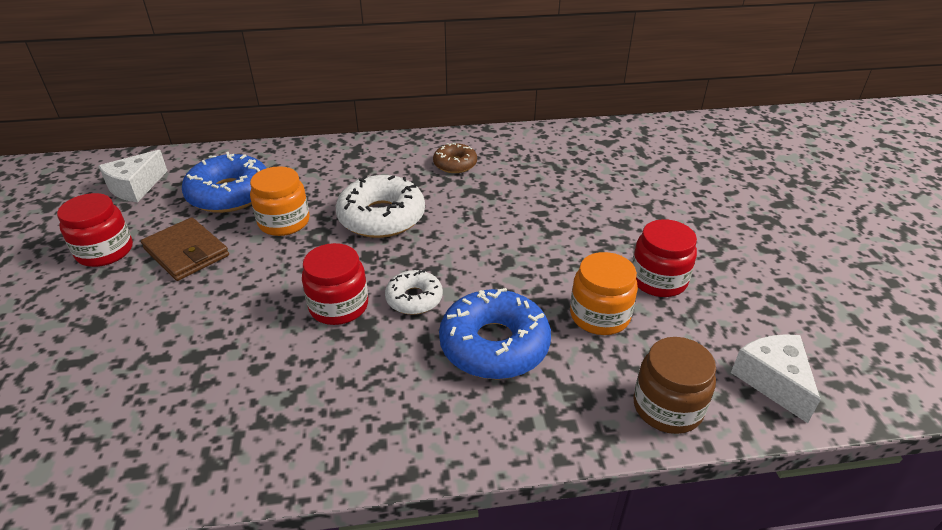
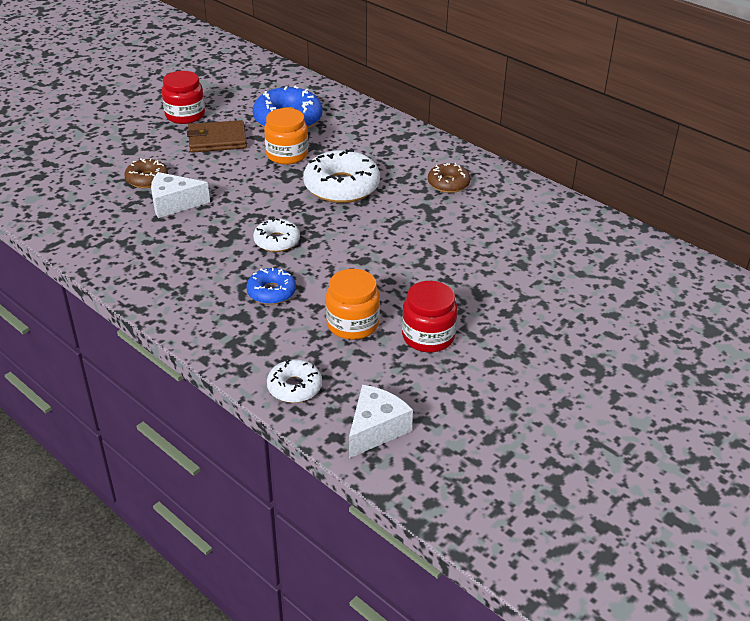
camera: 50 degrees right, 0 degrees up
(136, 187) = (250, 86): white cheese -> white cheese (174, 204)
(171, 339) = (147, 179): none -> brown donut
(186, 252) = (217, 140): brown wallet -> brown wallet turned 75 degrees clockwise
(339, 306) = (236, 217): red jar -> none
(494, 345) = (271, 292): blue donut -> blue donut, size x0.56
(667, 407) = (294, 387): brown jar -> white donut

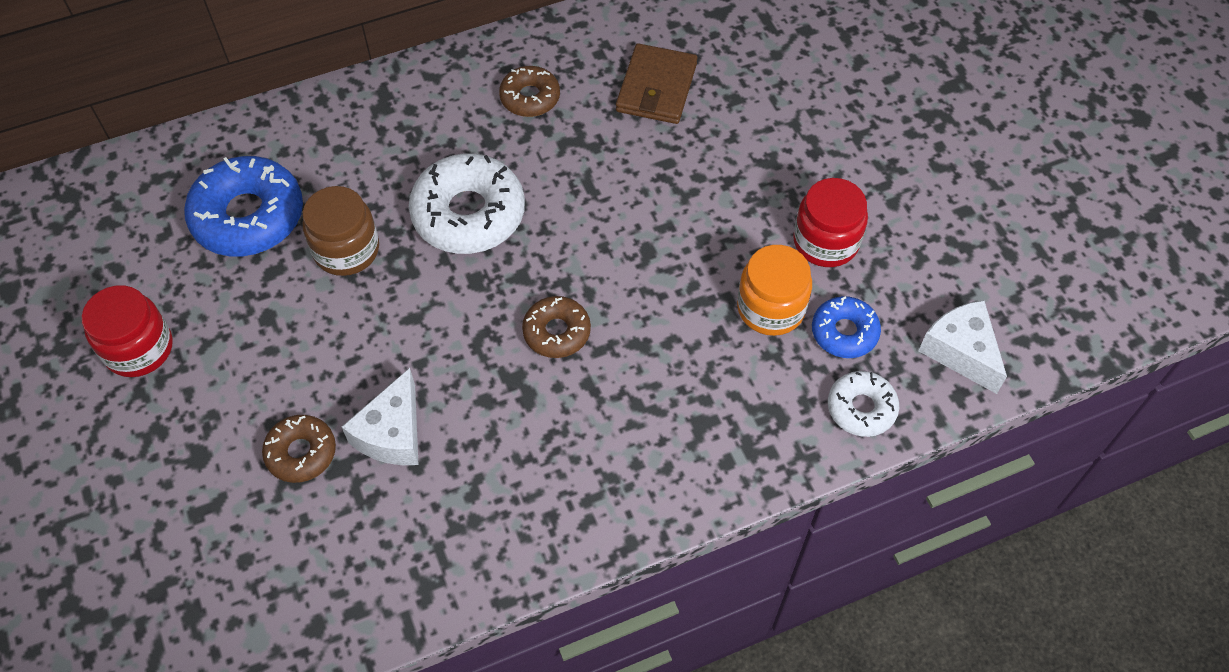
camera: 65 degrees left, 20 degrees up
(217, 140) = (246, 326): brown wallet -> brown wallet (656, 88)
(271, 292) = (667, 374): blue donut -> blue donut (844, 332)
(277, 241) = (556, 332): white donut -> brown donut
(287, 155) = (346, 250): orange jar -> brown jar

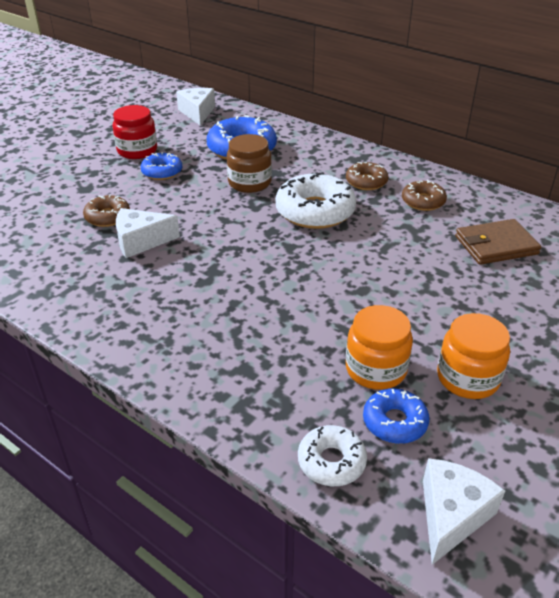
camera: 60 degrees right, 20 degrees down
(84, 221) = (197, 113): none -> white cheese
(231, 341) = (162, 172): none -> blue donut
(556, 332) = (262, 275): brown donut -> brown donut (366, 182)
(825, 242) = (467, 378): red jar -> orange jar

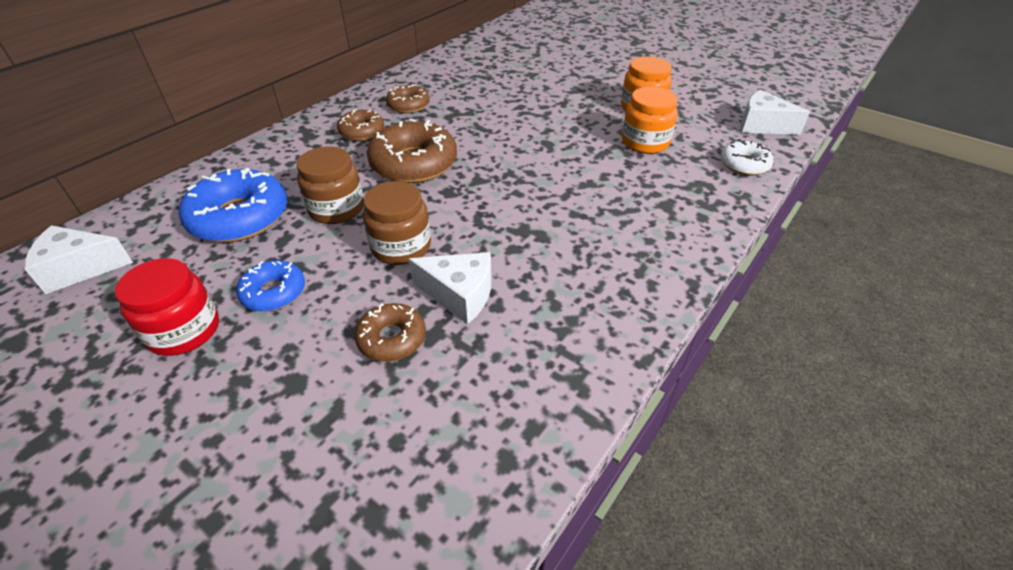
camera: 90 degrees left, 5 degrees up
(141, 241) = (459, 295): white cheese -> white cheese turned 60 degrees counterclockwise
(199, 213) = (401, 247): none -> brown jar
(315, 211) = (414, 163): white donut -> brown donut
(394, 422) = (696, 138): blue donut -> none
(496, 245) = (483, 81): brown wallet -> none

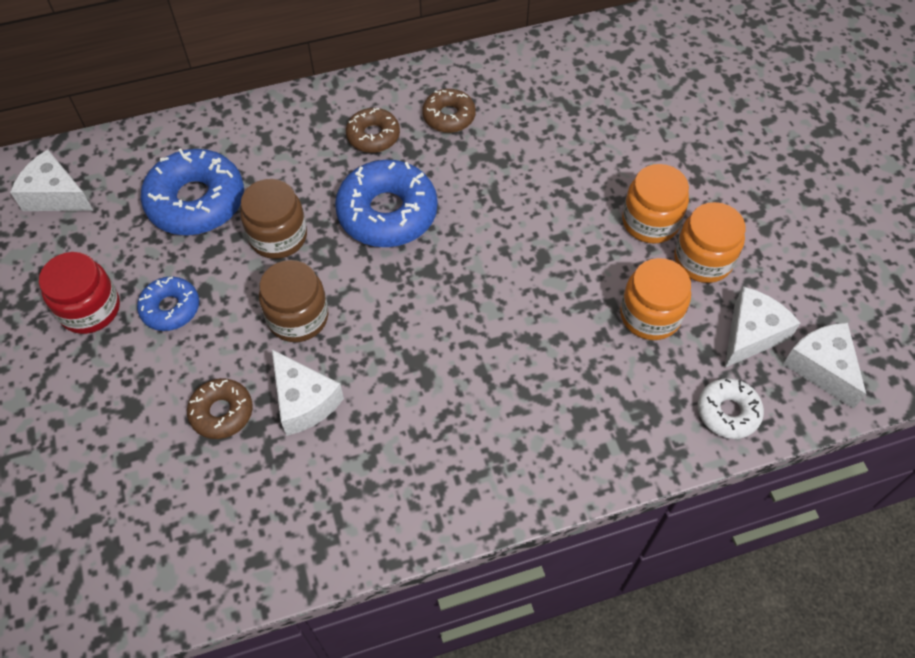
camera: 35 degrees right, 15 degrees up
(414, 163) = (387, 213): brown donut -> blue donut
(592, 104) = (650, 222): none -> orange jar
(709, 127) = (751, 334): none -> white cheese

